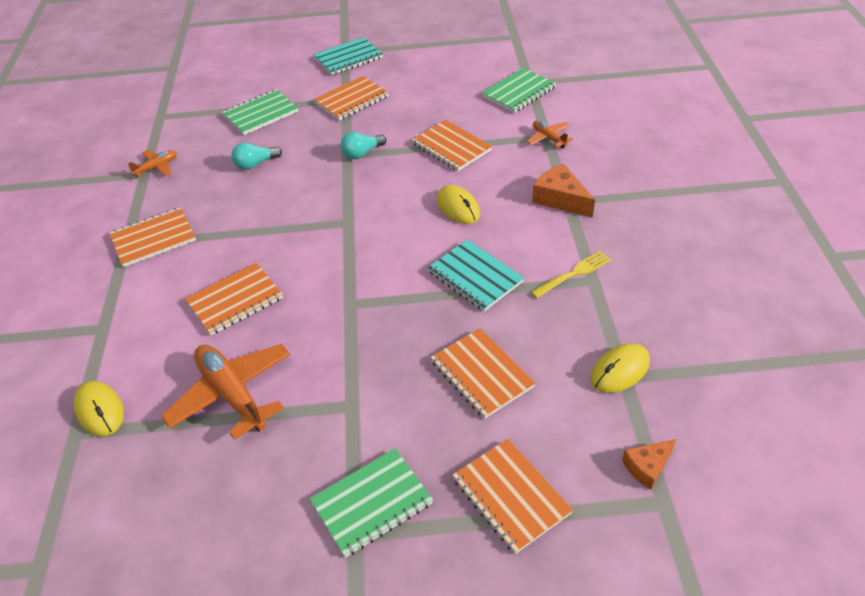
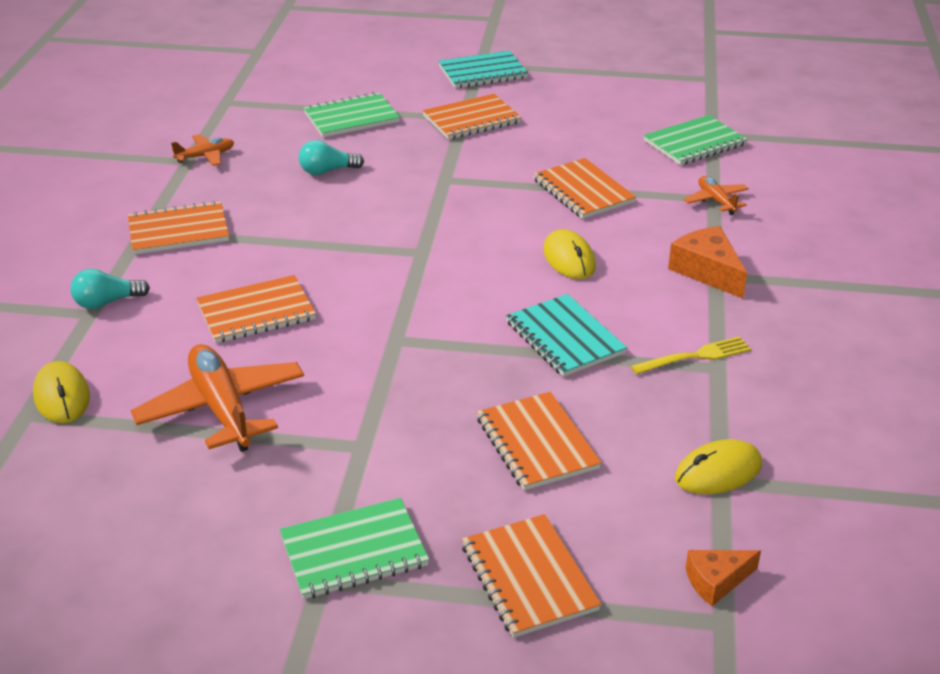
camera: 10 degrees right, 10 degrees down
(362, 153) = (465, 180): turquoise light bulb -> turquoise light bulb (107, 302)

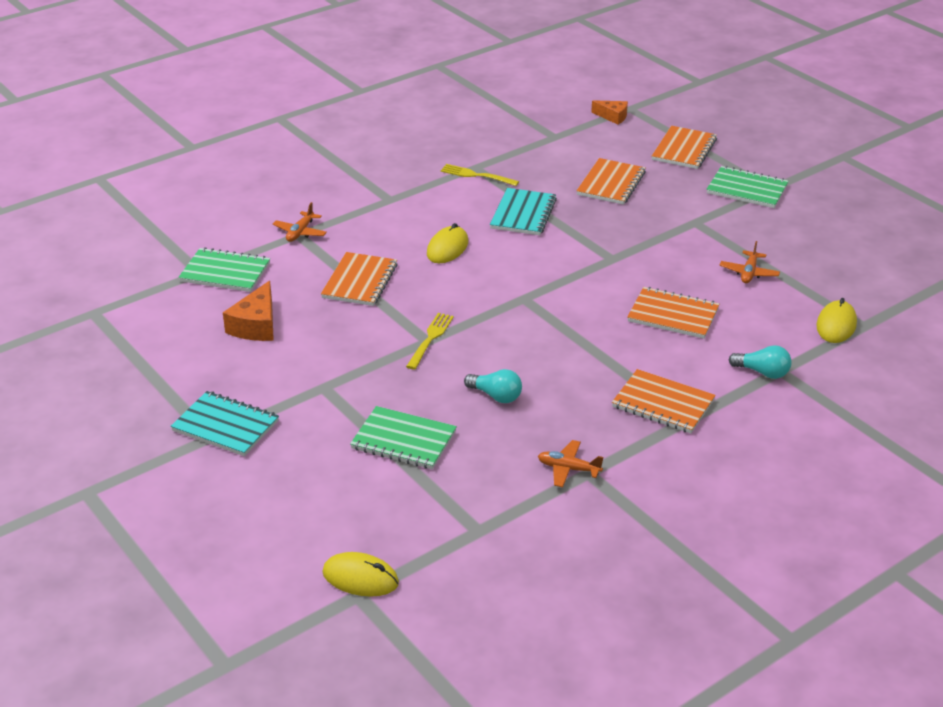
camera: 135 degrees left, 0 degrees up
(222, 408) = (749, 273): orange plane -> orange plane, size x0.51
(444, 181) = (430, 339): none -> yellow fork
(471, 119) = (322, 381): orange notebook -> none
(707, 271) = (390, 203): orange cheese -> orange cheese (256, 325)
(718, 472) = (550, 139): yellow mouse -> yellow mouse (360, 578)

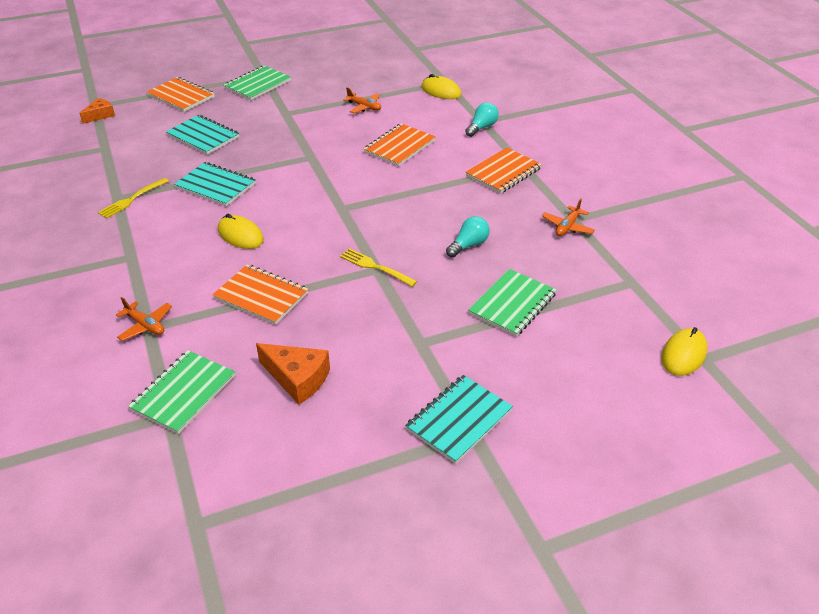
camera: 75 degrees left, 5 degrees up
(611, 183) = (203, 136): orange notebook -> turquoise notebook

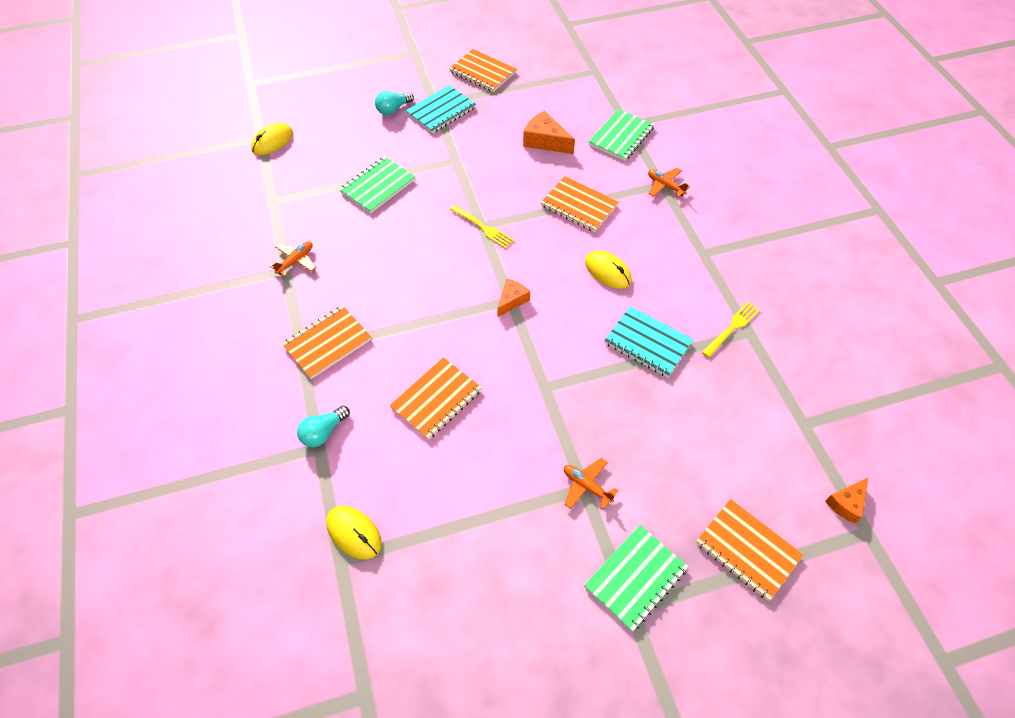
camera: 175 degrees left, 15 degrees up
(203, 136) = (686, 440): turquoise notebook -> none
(340, 208) = (512, 300): none -> orange cheese
(364, 107) = (472, 496): orange plane -> orange plane (586, 486)
(403, 506) = (482, 72): none -> orange notebook
(468, 245) = (395, 246): turquoise light bulb -> turquoise light bulb (393, 109)

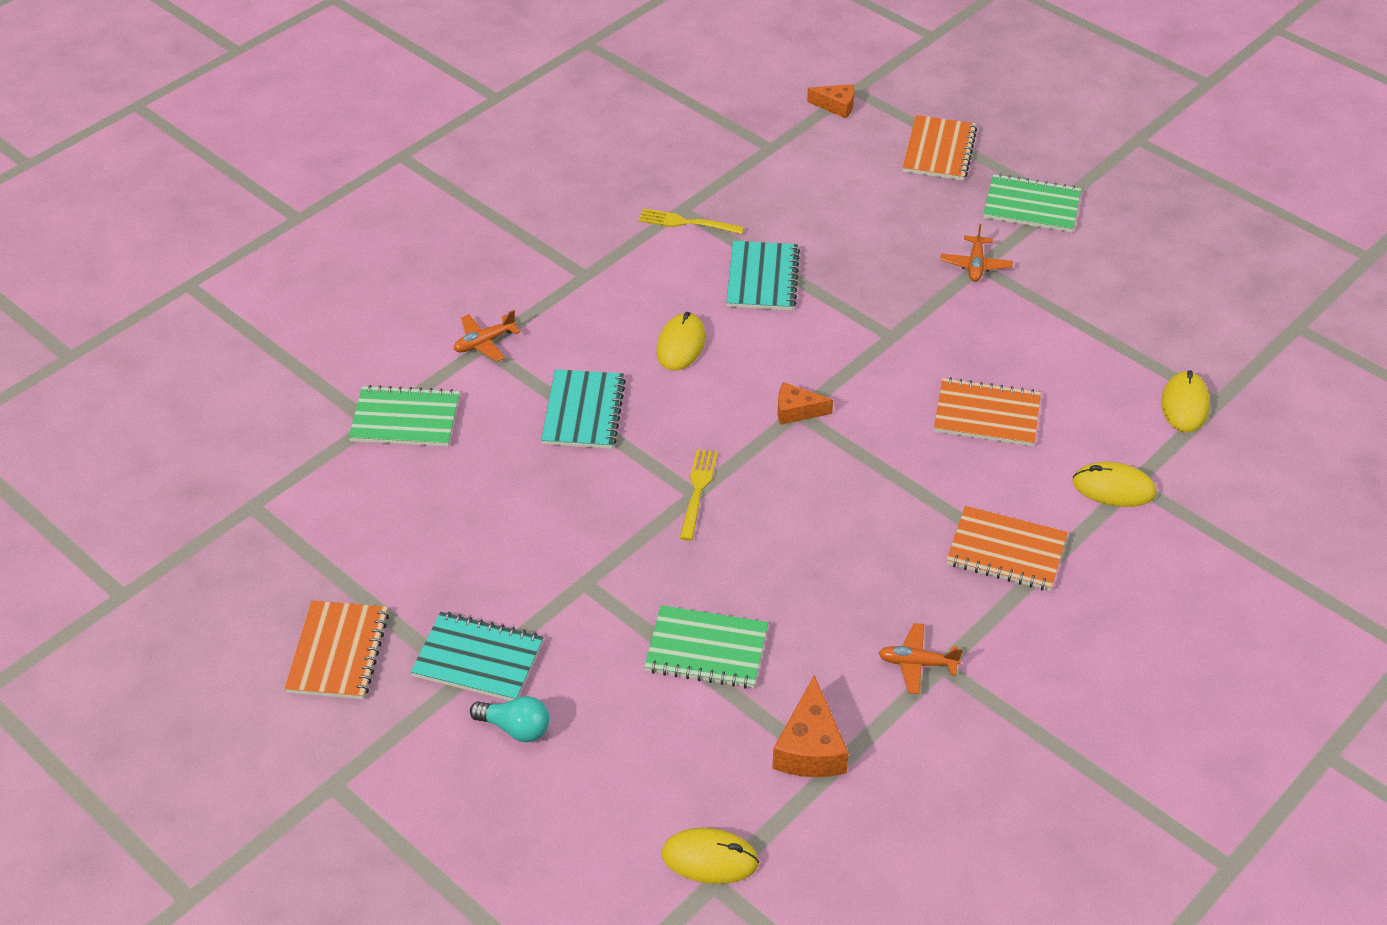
camera: 120 degrees left, 10 degrees down
(323, 432) = (1113, 488): turquoise light bulb -> yellow mouse
(545, 141) = (470, 498): orange cheese -> orange cheese (810, 747)
(579, 206) = (584, 412): orange notebook -> turquoise notebook
(665, 186) = (484, 343): orange plane -> orange plane turned 45 degrees clockwise

